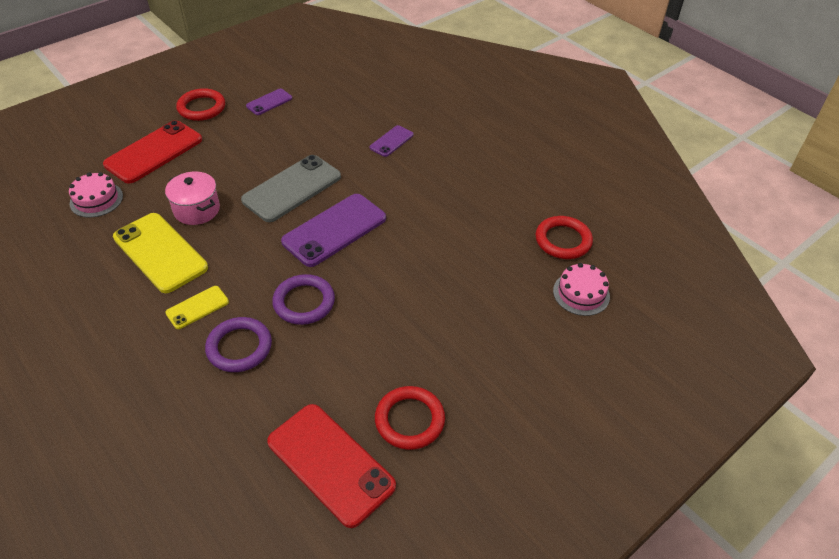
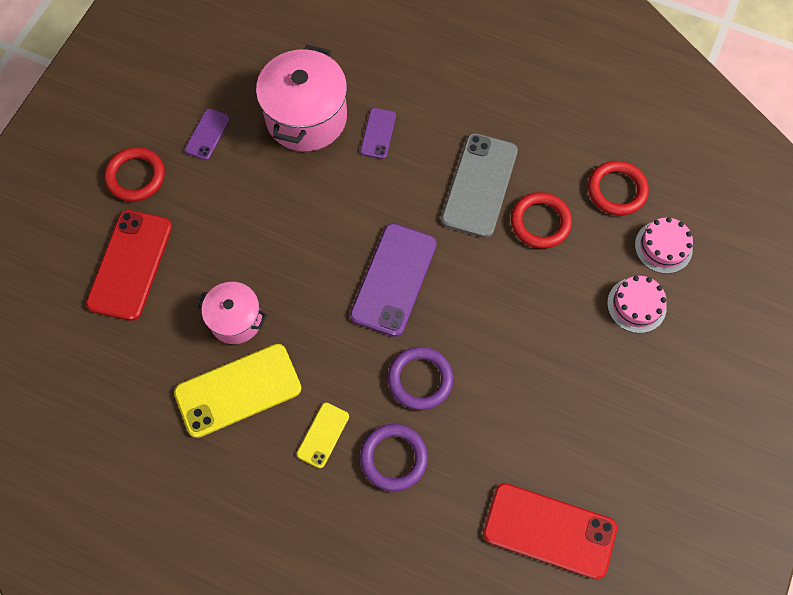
camera: 25 degrees left, 20 degrees up
(96, 199) = (117, 357): pink cake -> pink cake (636, 305)
(160, 252) = (238, 390): yellow phone -> yellow phone turned 45 degrees counterclockwise
(292, 188) = (316, 246): grey phone -> grey phone (479, 185)
(346, 116) = (306, 117): none -> pink pot
(409, 420) = (589, 455): red ring -> red ring (540, 222)

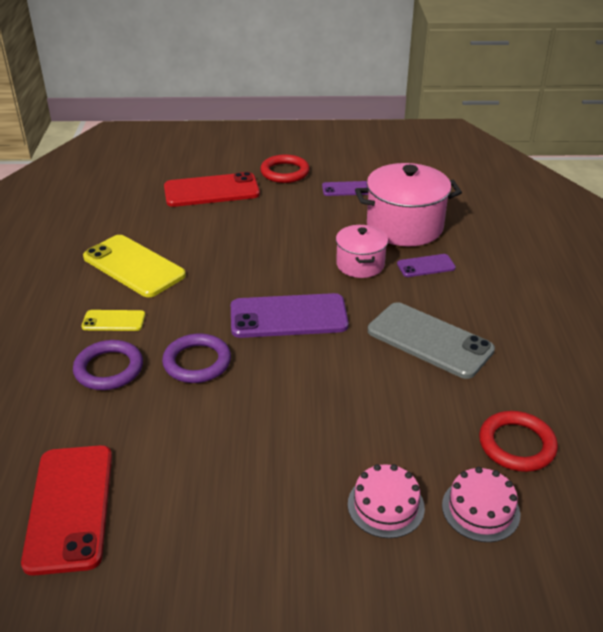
camera: 65 degrees right, 30 degrees down
(236, 320) = (195, 247): pink pot -> pink pot (360, 264)
(479, 185) = (429, 340): grey phone -> grey phone turned 45 degrees clockwise
(540, 222) = (425, 395): red ring -> none

